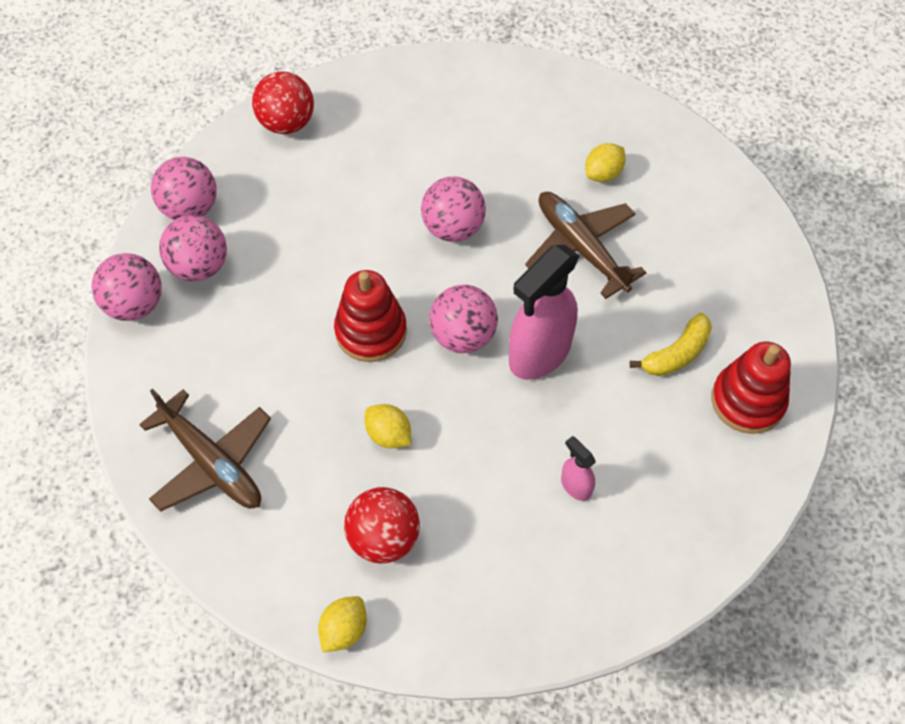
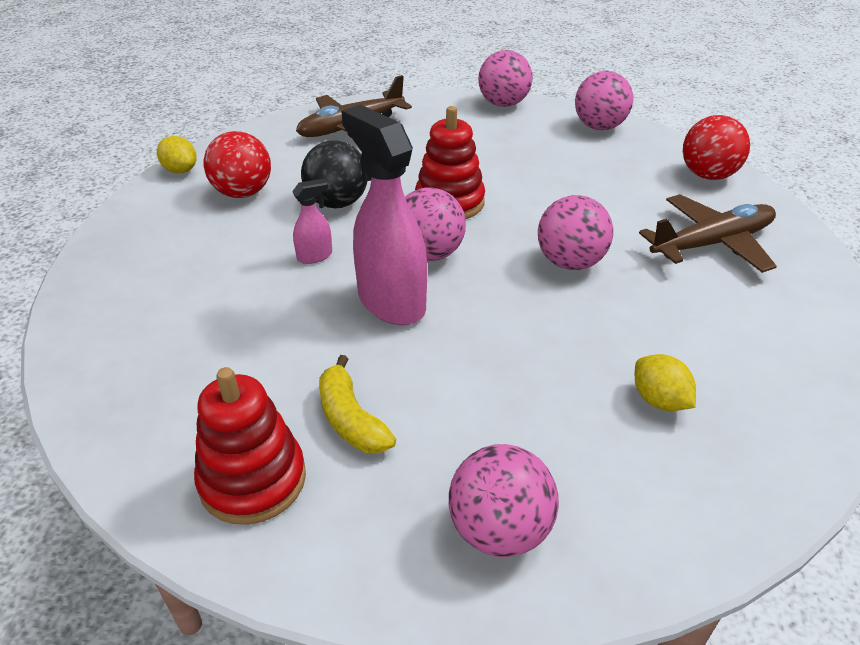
camera: 100 degrees right, 20 degrees down
(199, 266) = (536, 128): pink ball -> pink ball (499, 530)
(388, 435) = (337, 203): yellow lemon -> black ball
(575, 486) = (224, 305): pink spray bottle -> pink spray bottle (315, 256)
(581, 248) = (531, 358): brown plane -> brown plane (711, 244)

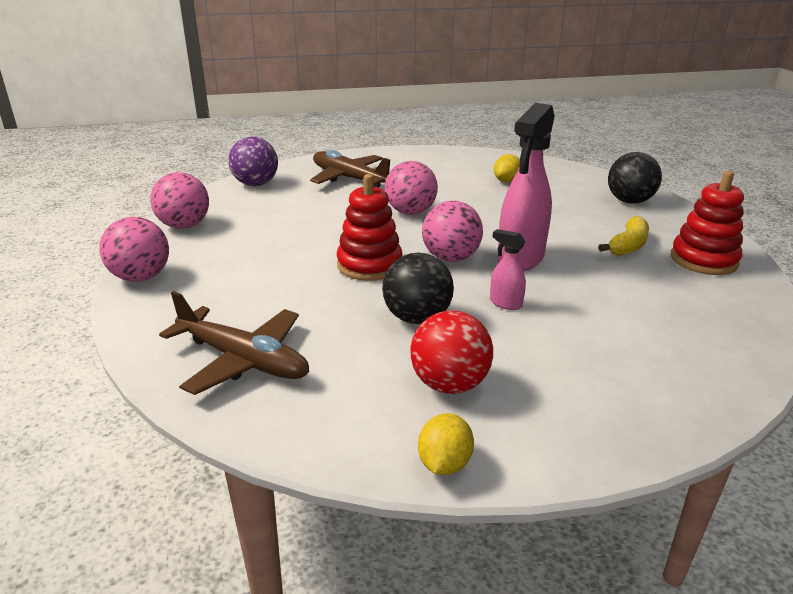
camera: 115 degrees left, 10 degrees down
(499, 530) = (629, 201): pink ball -> black ball
(708, 175) = (255, 184): red ball -> purple ball

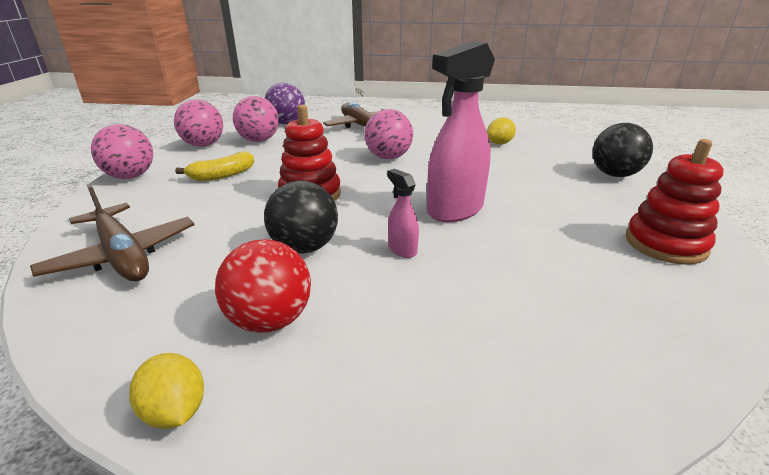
camera: 20 degrees right, 0 degrees up
(444, 463) = (175, 411): yellow lemon -> yellow lemon turned 75 degrees counterclockwise
(450, 258) = (388, 199): pink ball -> pink ball (259, 140)
(628, 246) = (582, 215): yellow banana -> yellow banana (222, 175)

